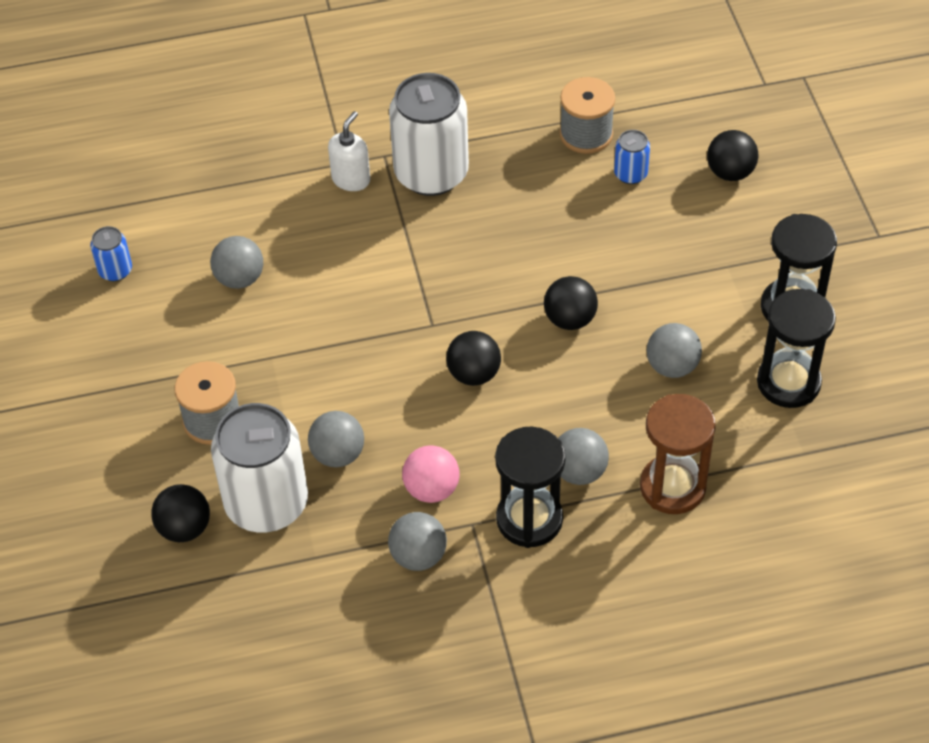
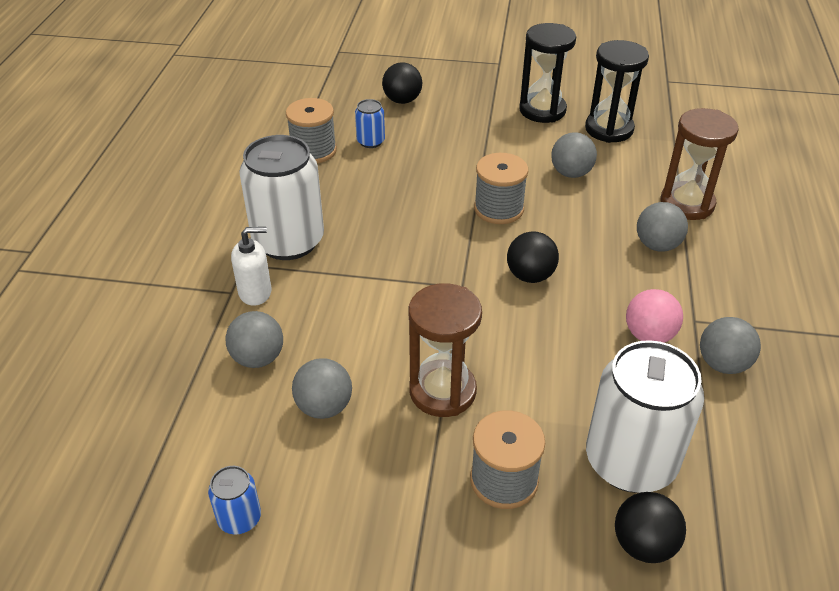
camera: 70 degrees left, 10 degrees down
(290, 351) = (442, 391): none -> brown hourglass
(338, 454) = (586, 389): grey ball -> grey ball (258, 358)
(351, 179) = (255, 292): white soap dispenser -> white soap dispenser turned 120 degrees clockwise
(529, 519) = (698, 285): black hourglass -> none
(570, 319) = (498, 209): black ball -> grey spool

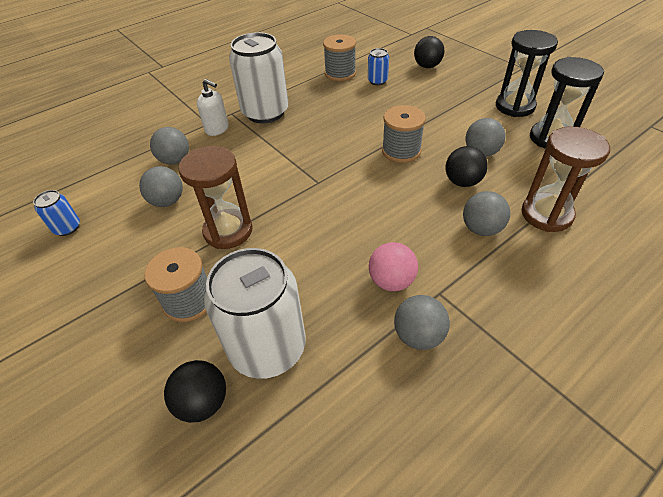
camera: 45 degrees right, 5 degrees up
(530, 276) = (365, 199): black ball -> black ball (462, 182)

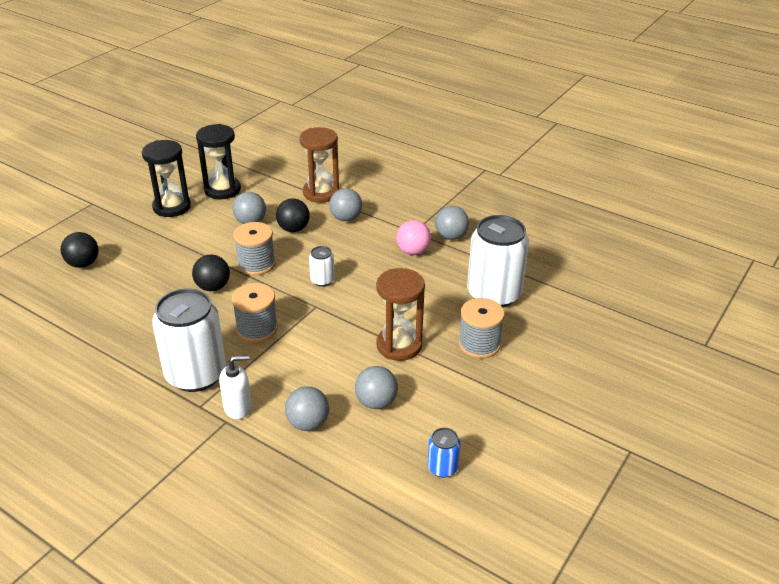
camera: 110 degrees left, 10 degrees down
(203, 402) = (545, 311): black ball -> black ball (213, 287)
(217, 129) = (238, 407): white soap dispenser -> white soap dispenser turned 60 degrees clockwise
(340, 73) = (96, 330): grey spool -> grey spool (257, 328)
(358, 192) = (322, 280): none -> white can
(377, 81) = (118, 296): blue can -> none

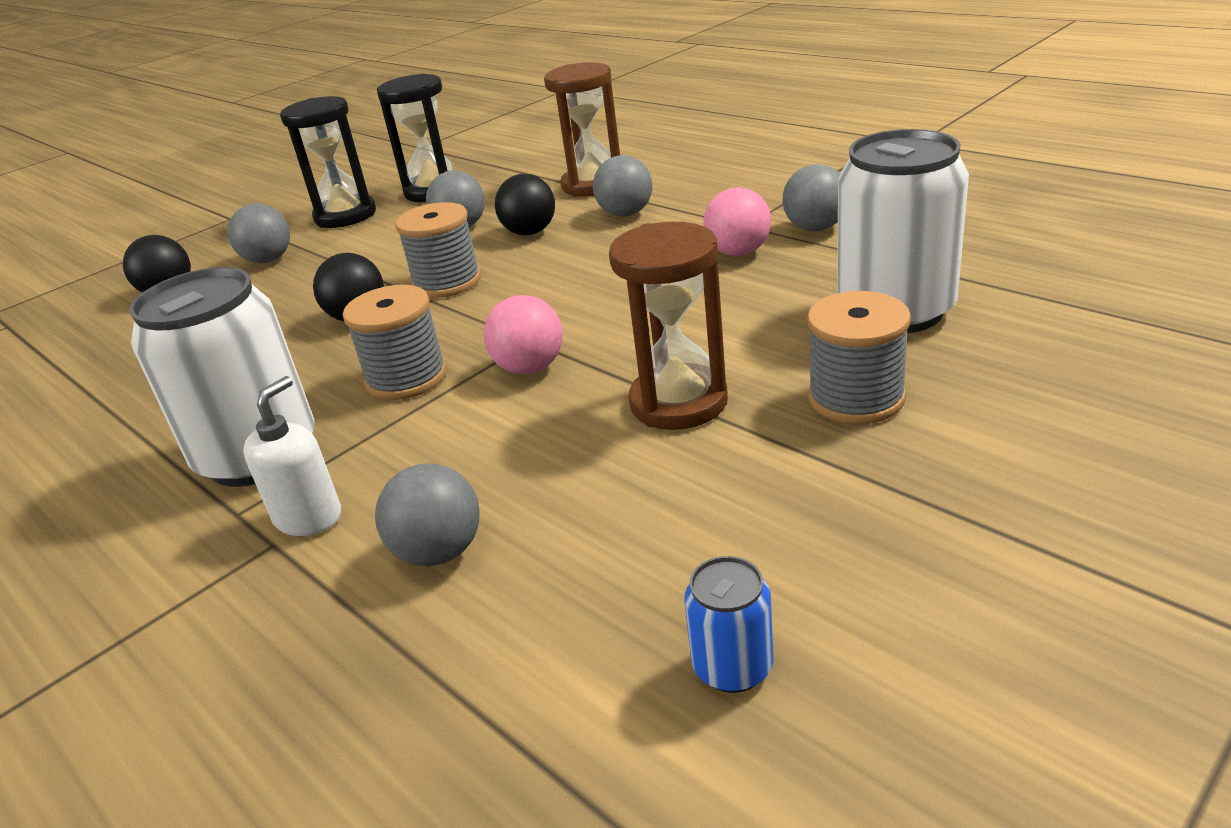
camera: 15 degrees right, 5 degrees down
(238, 407) = (308, 517): white soap dispenser -> white soap dispenser turned 60 degrees counterclockwise
(321, 324) = (530, 368): none -> pink ball
(322, 280) = (556, 301): white can -> none
(376, 402) = (602, 511): grey ball -> grey ball (268, 260)

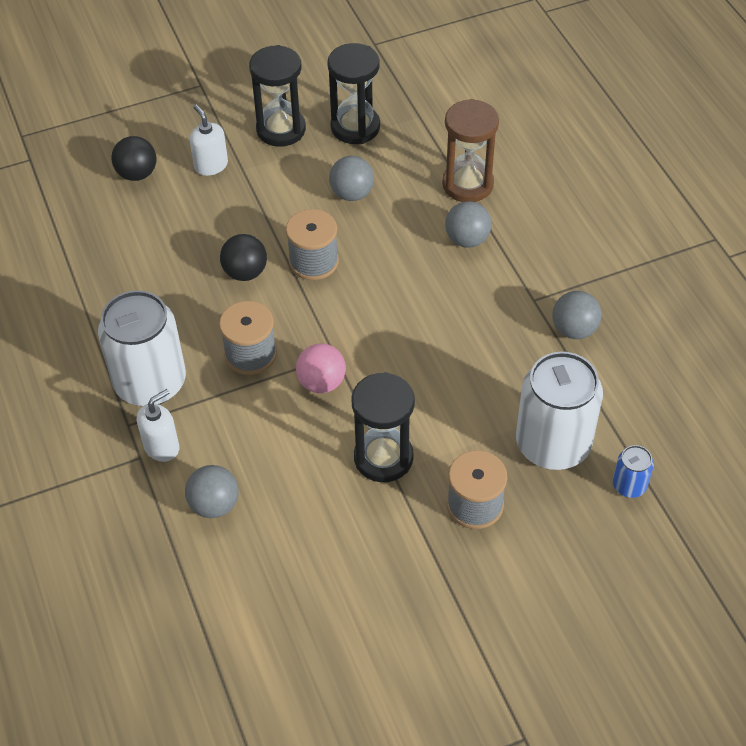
camera: 20 degrees right, 20 degrees up
(268, 260) = (211, 165): grey ball -> white soap dispenser
(530, 232) = (393, 227): black ball -> none
(678, 402) = (383, 457): brown hourglass -> black hourglass
(732, 667) = (305, 636): blue can -> blue can (629, 485)
(738, 252) = (508, 330): pink ball -> none

